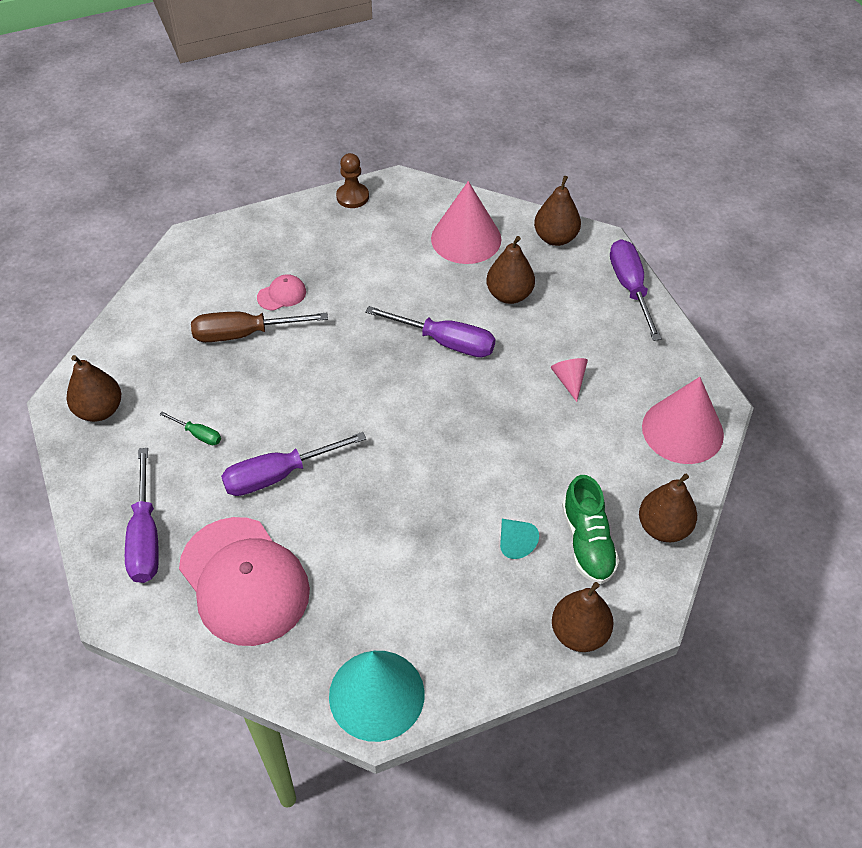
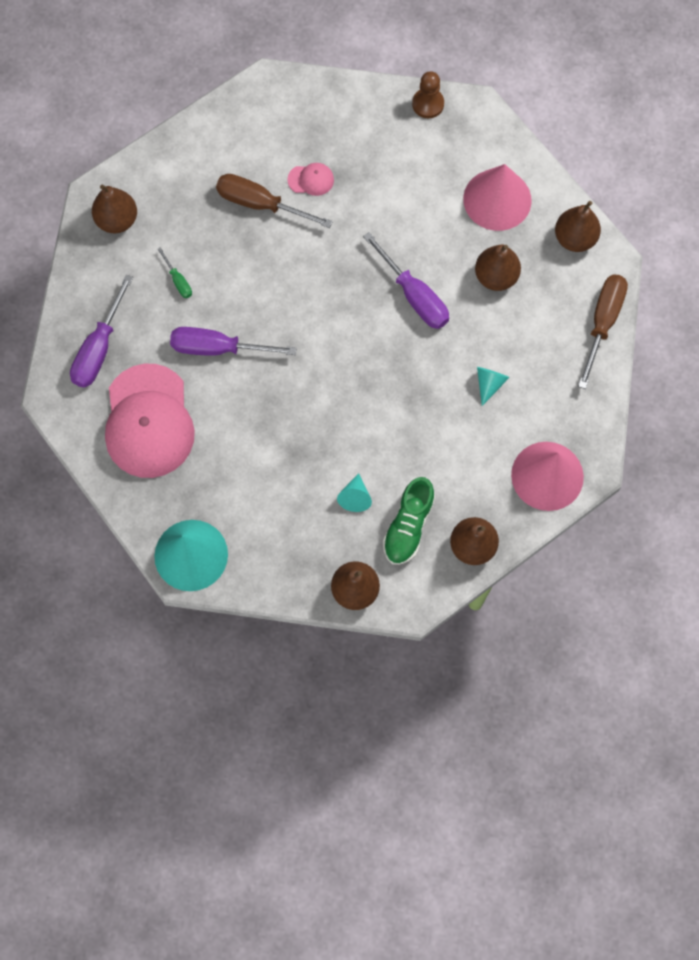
camera: 30 degrees right, 20 degrees up
(569, 380) = (489, 384): pink cone -> turquoise cone
(630, 288) = (602, 323): purple screwdriver -> brown screwdriver

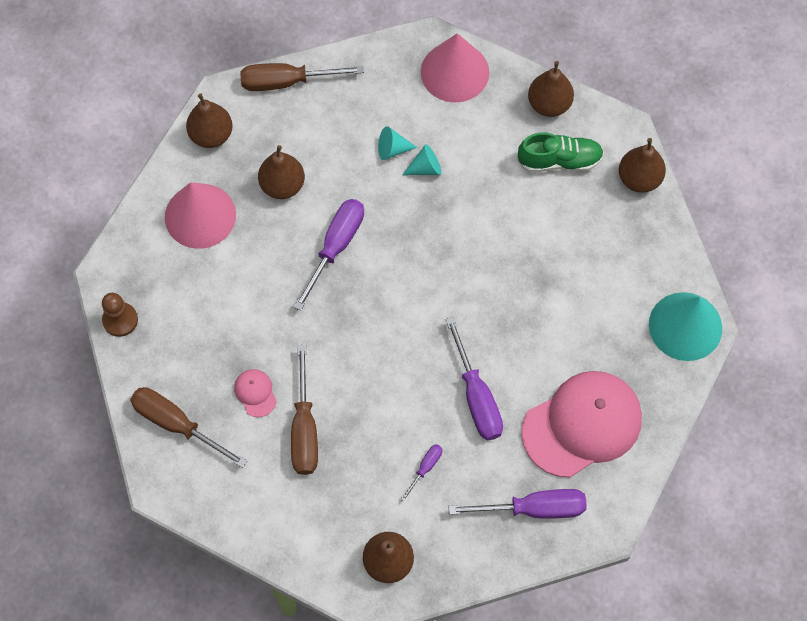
camera: 115 degrees left, 5 degrees down
(178, 281) = (425, 468): green screwdriver -> purple screwdriver
(314, 112) = (176, 424): none -> brown screwdriver
(355, 497) = (557, 214): turquoise cone -> turquoise cone (425, 168)

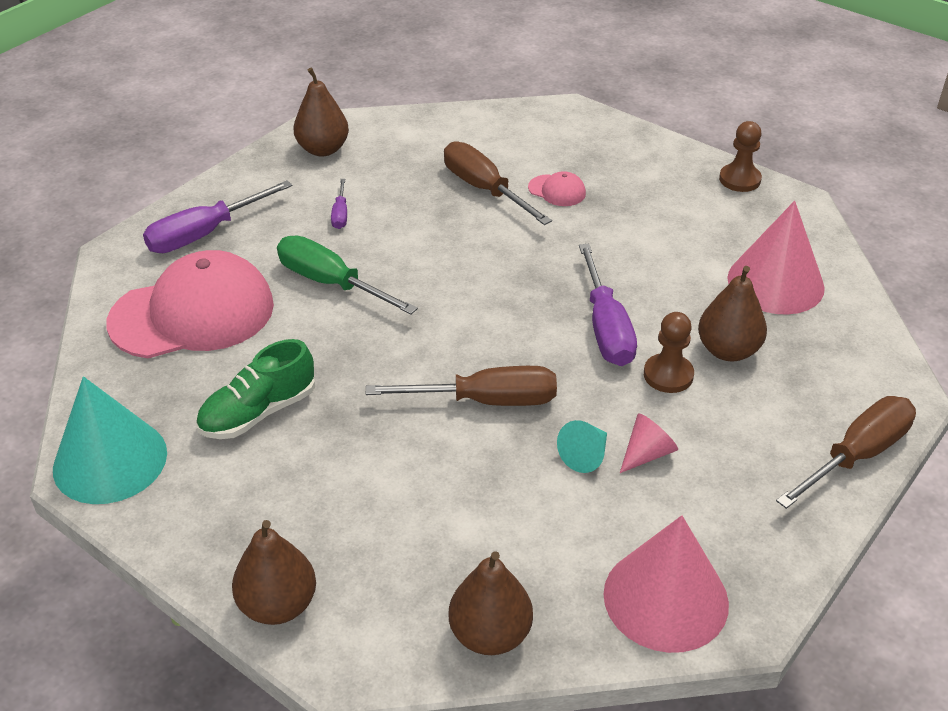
camera: 145 degrees right, 25 degrees down
(176, 424) = (602, 144): brown screwdriver -> brown screwdriver (486, 401)
(211, 135) = (862, 354): brown pear -> none
(333, 190) = (668, 375): none -> brown pawn
(392, 149) = (647, 453): turquoise cone -> pink cone
(476, 397) = (331, 283): purple screwdriver -> green screwdriver
(559, 161) = (414, 563): green shoe -> green shoe (258, 412)
(582, 424) = (193, 313): pink cap -> pink cap turned 135 degrees counterclockwise

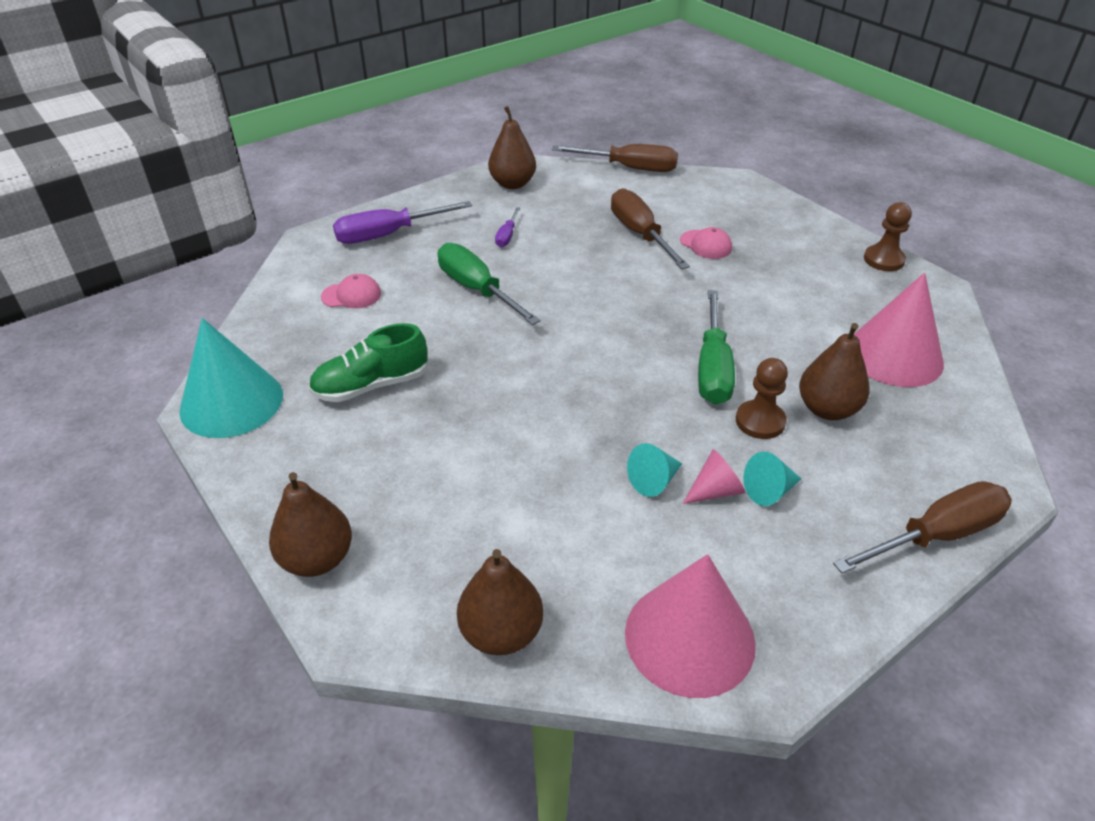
camera: 15 degrees right, 0 degrees up
(193, 313) = (351, 295): pink cap -> pink cap, size x0.41
(486, 401) = (577, 413): brown screwdriver -> brown screwdriver (629, 168)
(606, 328) = (713, 368): purple screwdriver -> green screwdriver
(697, 443) = (769, 491): none -> turquoise cone

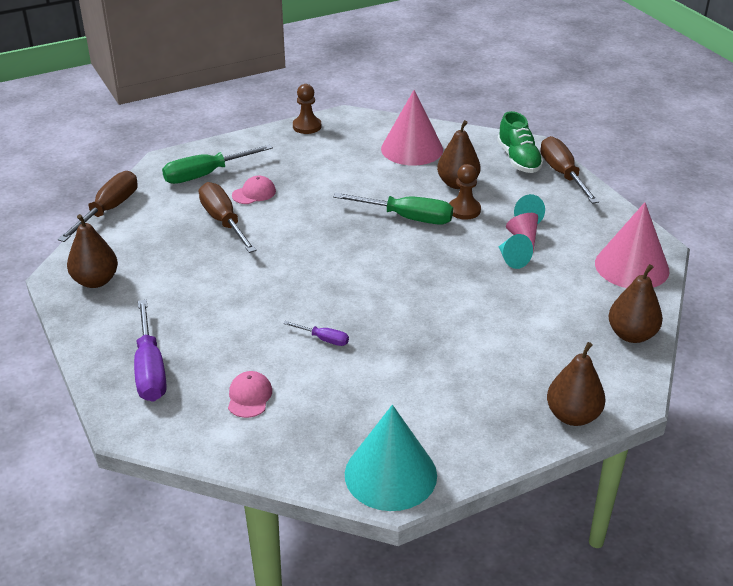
camera: 80 degrees left, 5 degrees down
(371, 385) = (387, 385): green shoe -> green shoe (518, 159)
(477, 289) = (270, 318): green screwdriver -> green screwdriver (206, 175)
(507, 236) = (191, 293): purple screwdriver -> purple screwdriver (324, 339)
(640, 234) = (223, 221): brown screwdriver -> brown screwdriver turned 75 degrees clockwise

